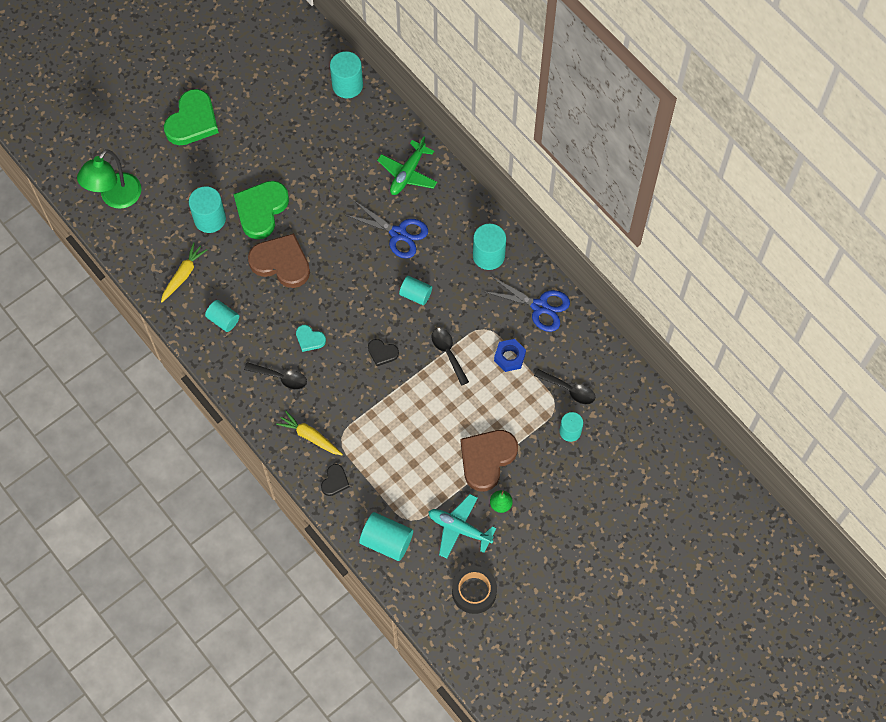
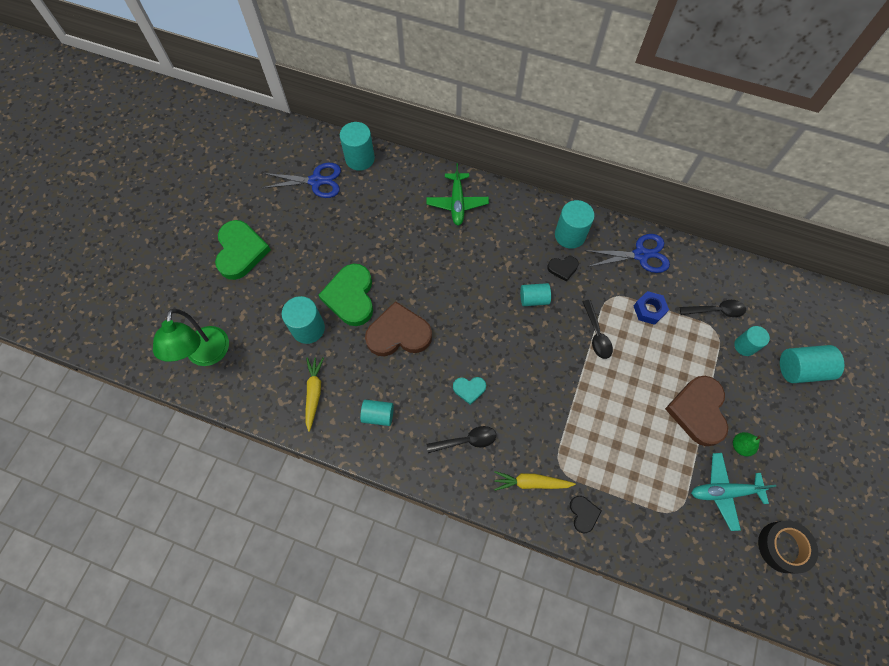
camera: 30 degrees left, 0 degrees up
(382, 353) = (541, 366): black heart -> black heart (563, 268)
(386, 541) = (671, 545): turquoise cylinder -> turquoise cylinder (801, 369)
(398, 233) = (483, 255): blue scissors -> blue scissors (316, 181)
(448, 353) = (596, 335): black spoon -> black spoon turned 135 degrees counterclockwise

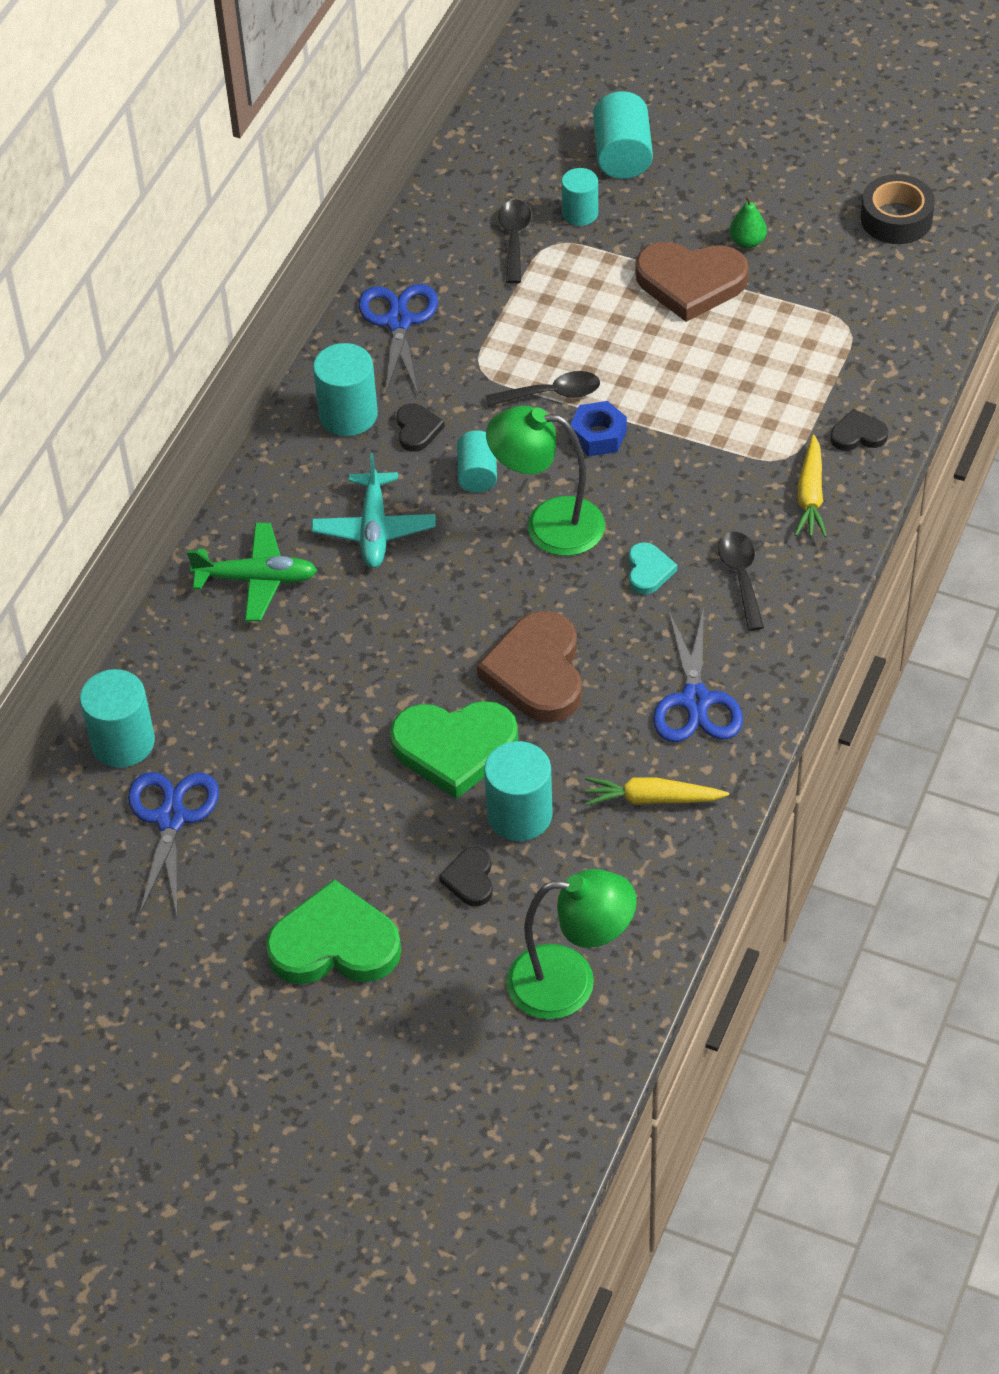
camera: 85 degrees left, 15 degrees down
(271, 307) = (470, 879): none -> black heart
(378, 415) = (695, 701): turquoise cylinder -> blue scissors
(500, 336) = (548, 525): none -> green lamp
(649, 310) = (508, 322): blue nut -> blue nut (598, 435)
(724, 491) = (818, 269): turquoise plane -> turquoise plane (374, 529)

